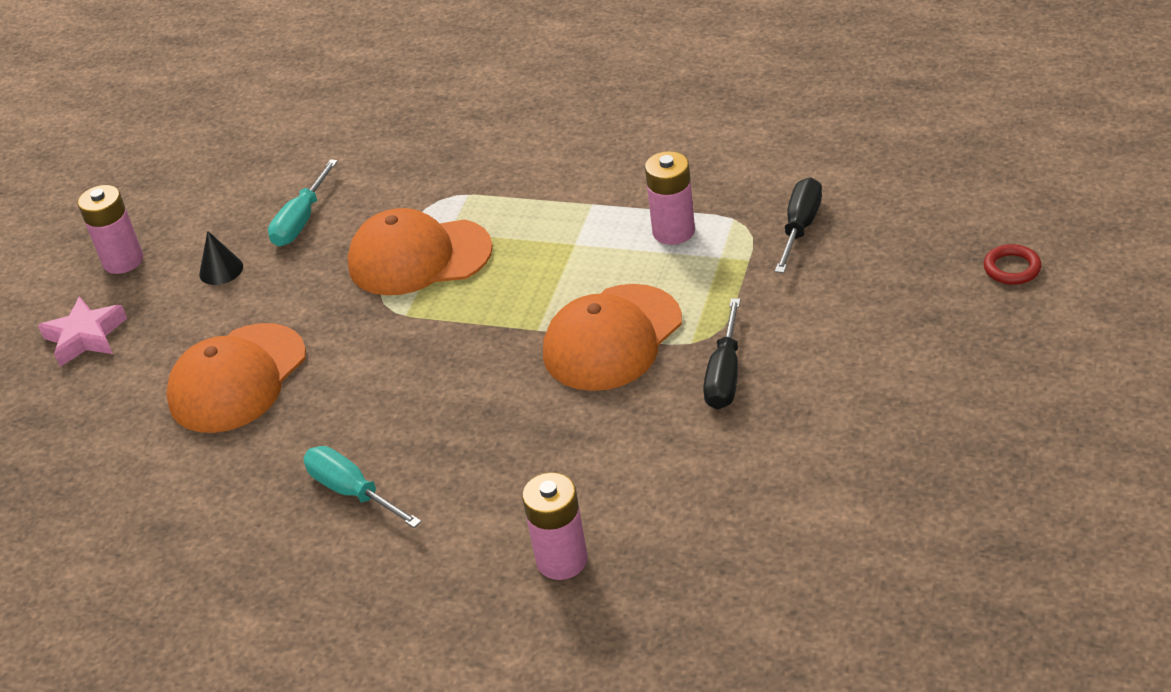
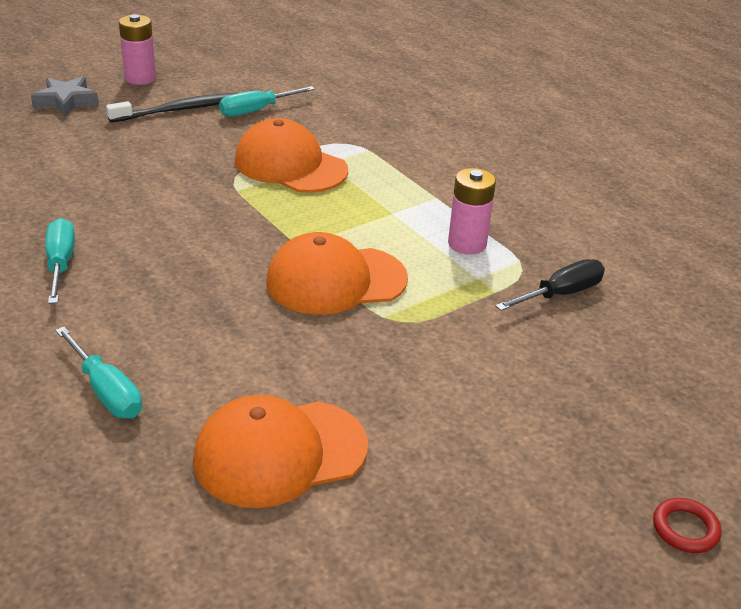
camera: 30 degrees right, 5 degrees down
(85, 337) = (66, 102): pink star -> grey star
(221, 270) = (178, 110): black cone -> black toothbrush
(237, 379) = (101, 166): orange cap -> orange cap (280, 453)
(562, 560) = (106, 391): pink battery -> turquoise screwdriver
(725, 374) = (376, 351): black screwdriver -> none
(1012, 268) = (697, 424): red ring -> red ring (685, 529)

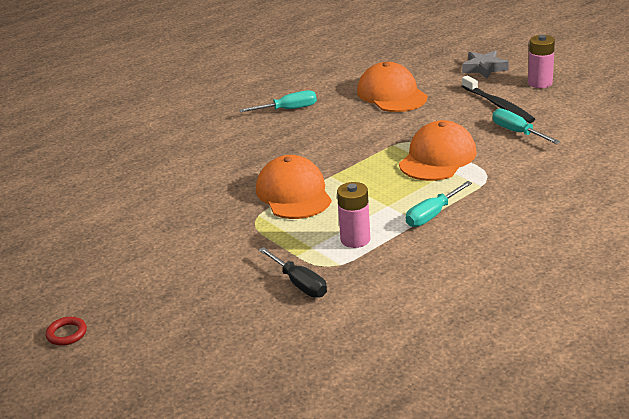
camera: 90 degrees right, 5 degrees down
(106, 391) = (180, 144): turquoise screwdriver -> turquoise screwdriver (432, 215)
(280, 453) = (133, 197): orange cap -> orange cap (392, 94)

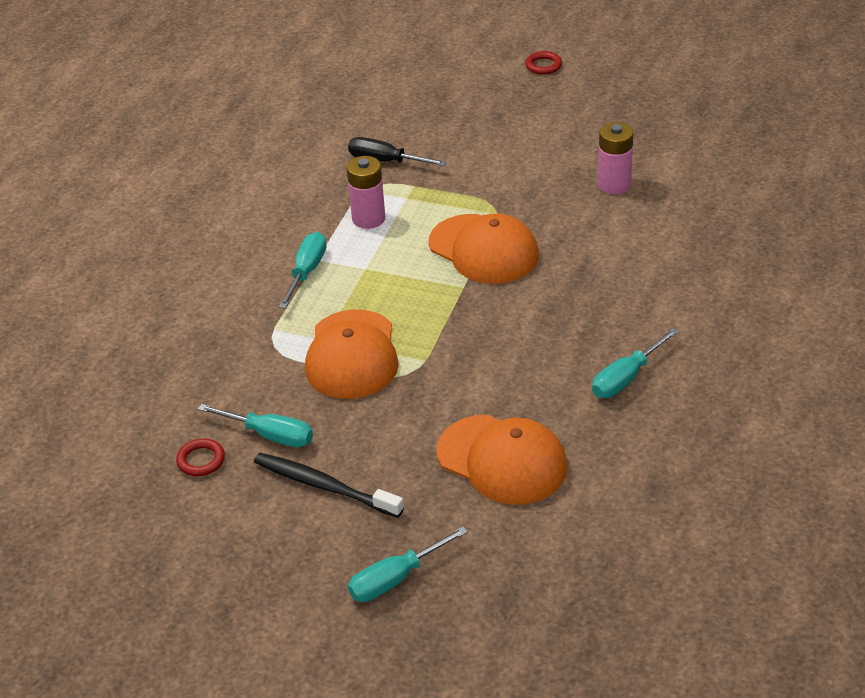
camera: 150 degrees right, 10 degrees up
(484, 68) = (396, 578): grey star -> turquoise screwdriver
(540, 83) = (284, 565): pink battery -> pink battery (614, 185)
(567, 131) = (201, 460): none -> red ring

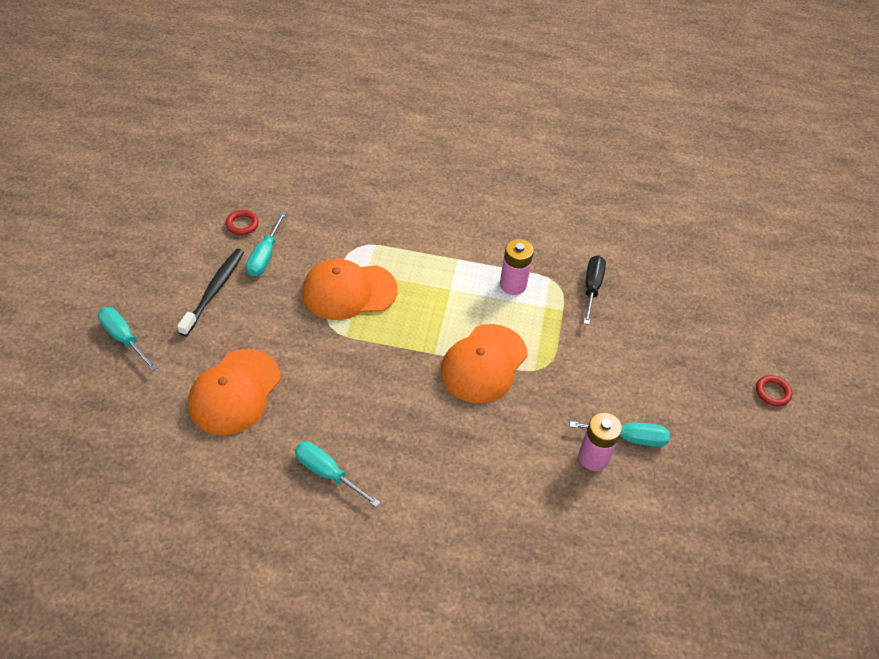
camera: 75 degrees right, 10 degrees up
(306, 272) = (442, 255): turquoise screwdriver -> turquoise screwdriver (629, 438)

